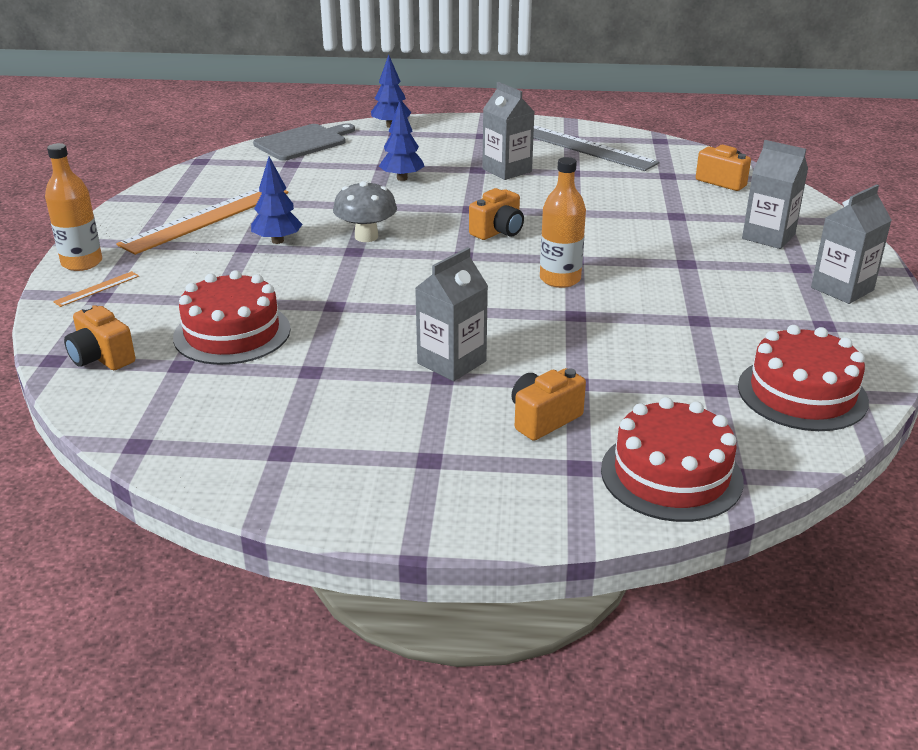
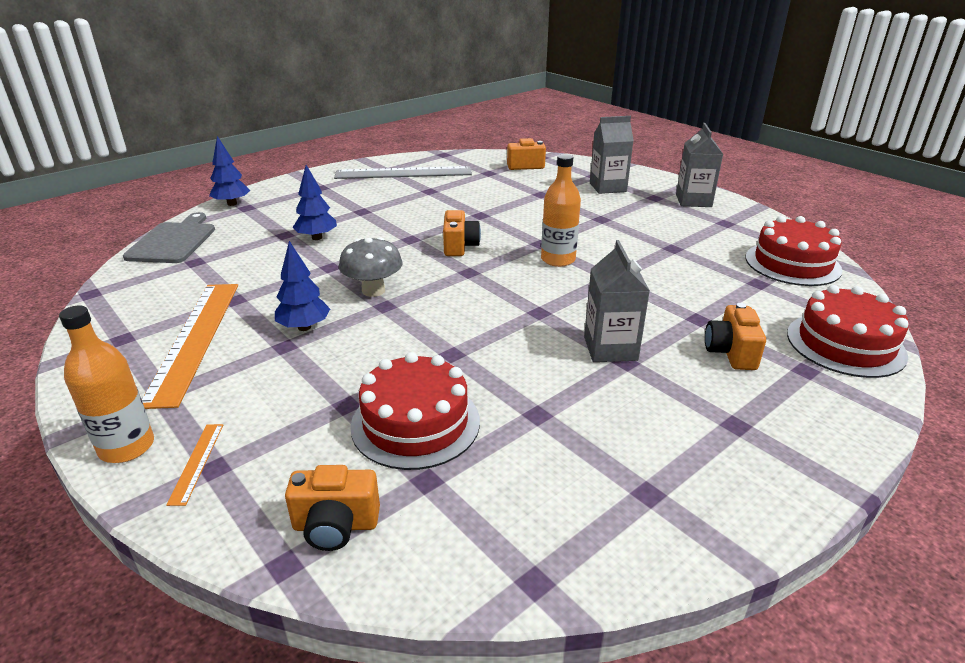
camera: 45 degrees left, 0 degrees up
(507, 170) = (384, 204): grey carton -> none

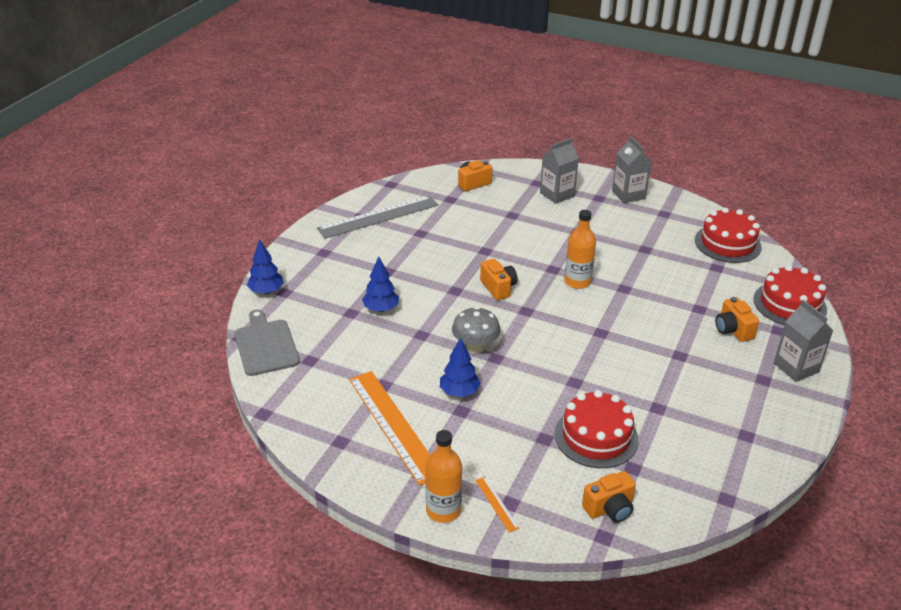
camera: 25 degrees left, 5 degrees up
(610, 348) = (664, 348): grey carton -> grey carton (796, 367)

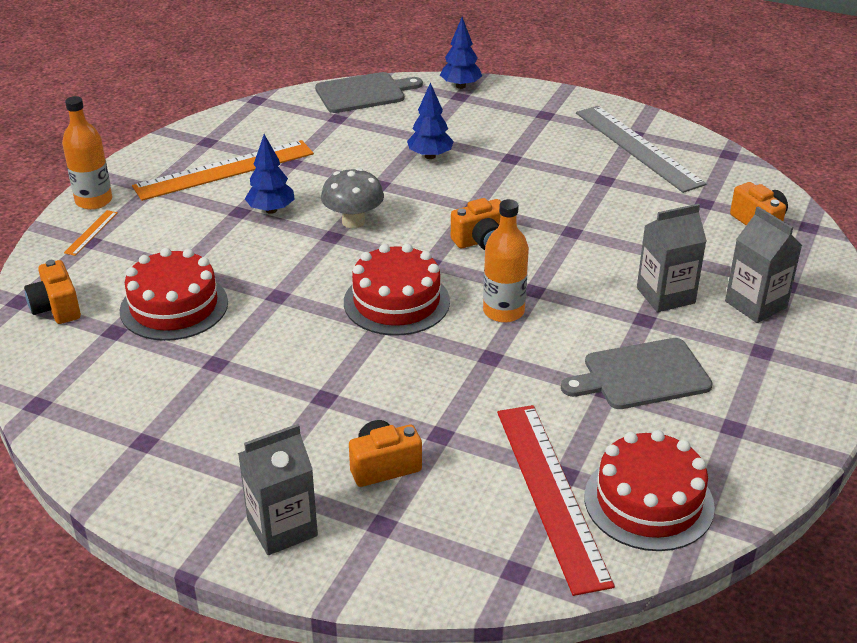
camera: 90 degrees right, 0 degrees up
(496, 504) = (91, 232): orange ruler -> orange ruler turned 45 degrees counterclockwise
(628, 195) = (786, 388): grey carton -> grey carton (665, 295)
(628, 237) = (641, 375): none -> grey cutting board
(733, 273) = (551, 494): none -> red ruler
(789, 304) = (458, 556): red cake -> red cake (396, 302)

